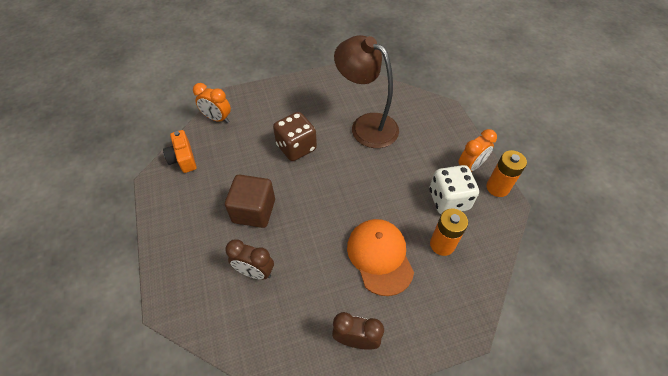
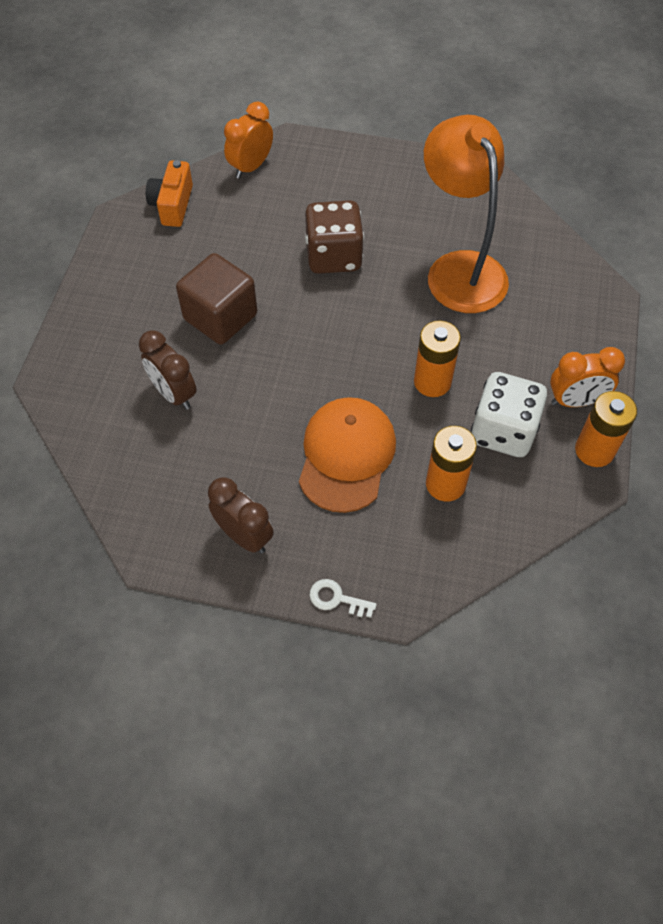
camera: 30 degrees right, 5 degrees up
(217, 118) = (251, 167): orange clock -> orange clock turned 75 degrees clockwise
(366, 125) = (459, 269): brown lamp -> orange lamp
(395, 191) = (432, 382): none -> orange battery
(435, 348) = (337, 599): none -> white key

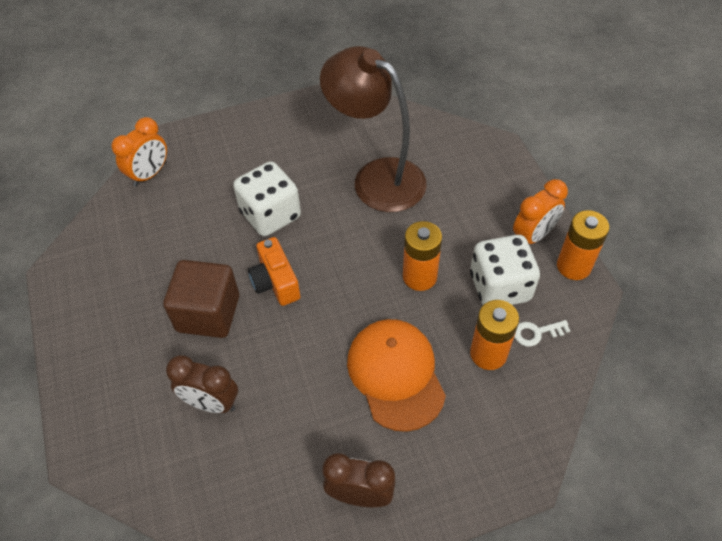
camera: 30 degrees left, 5 degrees down
(172, 205) = (99, 238): orange camera -> orange camera (275, 282)
(251, 167) = (149, 174): orange clock -> orange clock turned 150 degrees counterclockwise
(333, 256) = (270, 215): brown dice -> white dice
(337, 599) = (474, 503): white key -> white key (536, 333)
(459, 269) = (377, 177): orange lamp -> brown lamp

